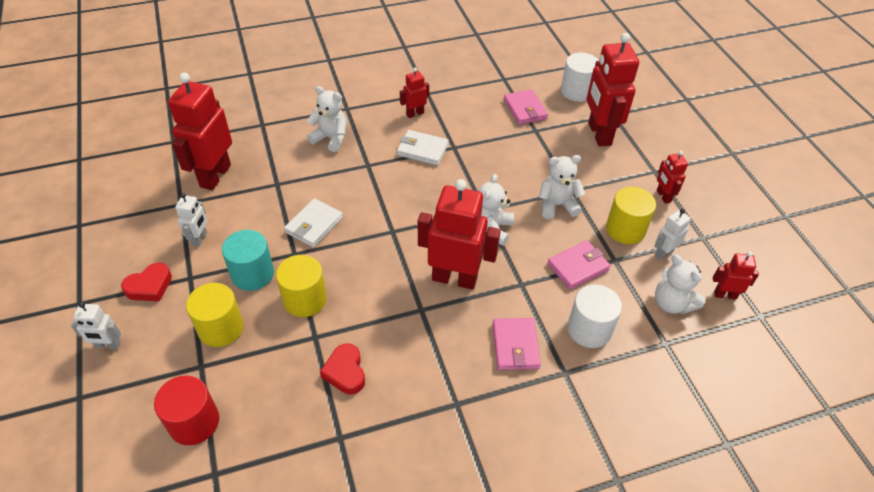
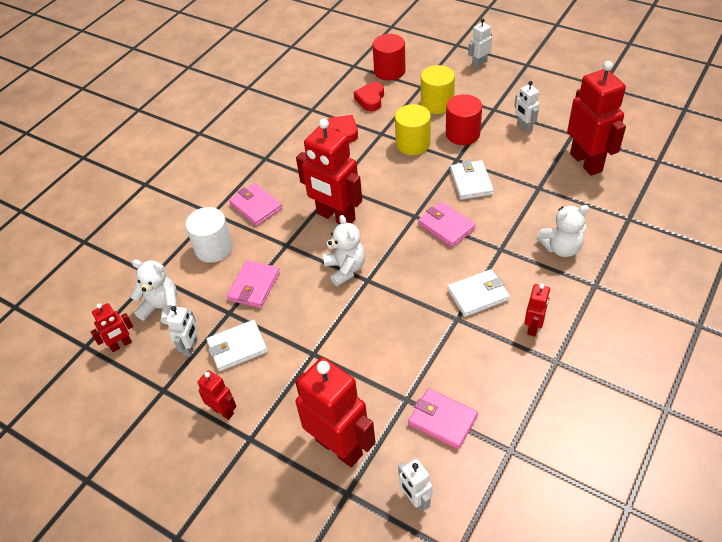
camera: 145 degrees right, 0 degrees up
(149, 286) = (506, 92): red heart -> red heart (370, 99)
(252, 274) = (462, 134): turquoise cylinder -> red cylinder
(381, 205) = (446, 226): none -> pink wallet
(454, 278) = (335, 217): red robot -> red robot turned 60 degrees clockwise
(557, 205) = (313, 328): white teddy bear -> none
(577, 91) = (415, 499): white cylinder -> white robot
(625, 229) = (237, 347): yellow cylinder -> white wallet

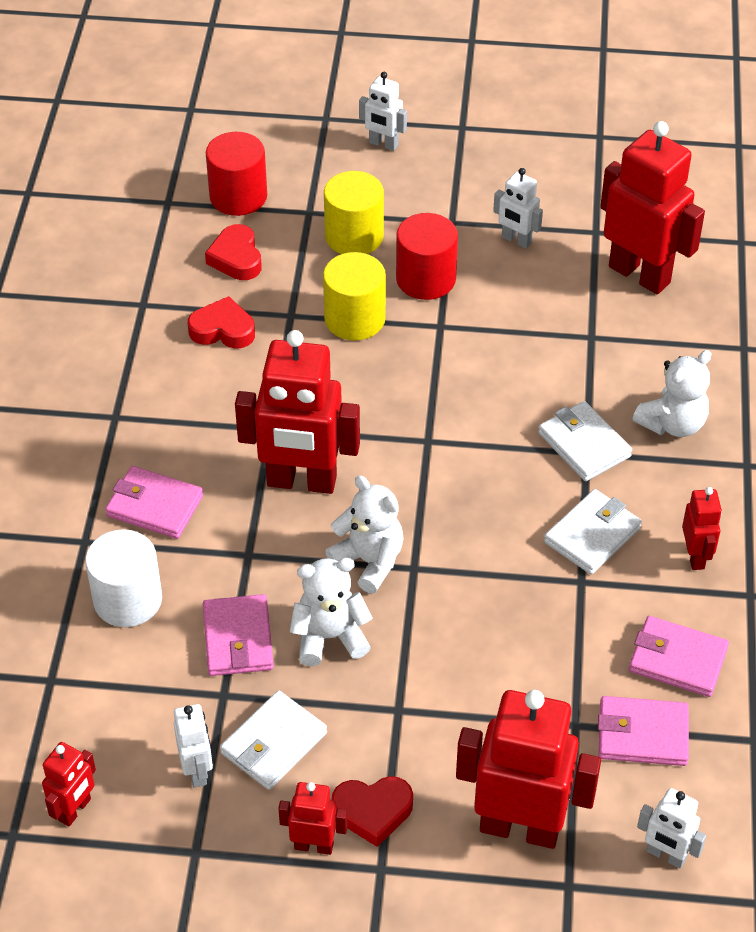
camera: 30 degrees left, 0 degrees up
(162, 308) = (105, 727): white teddy bear -> white teddy bear (329, 637)
(265, 405) = (372, 812): none -> red heart
(446, 226) = (486, 443): pink wallet -> pink wallet (677, 659)
(471, 182) = (484, 358): white wallet -> white wallet (584, 445)
(479, 63) = (383, 144): white robot -> white robot turned 90 degrees counterclockwise

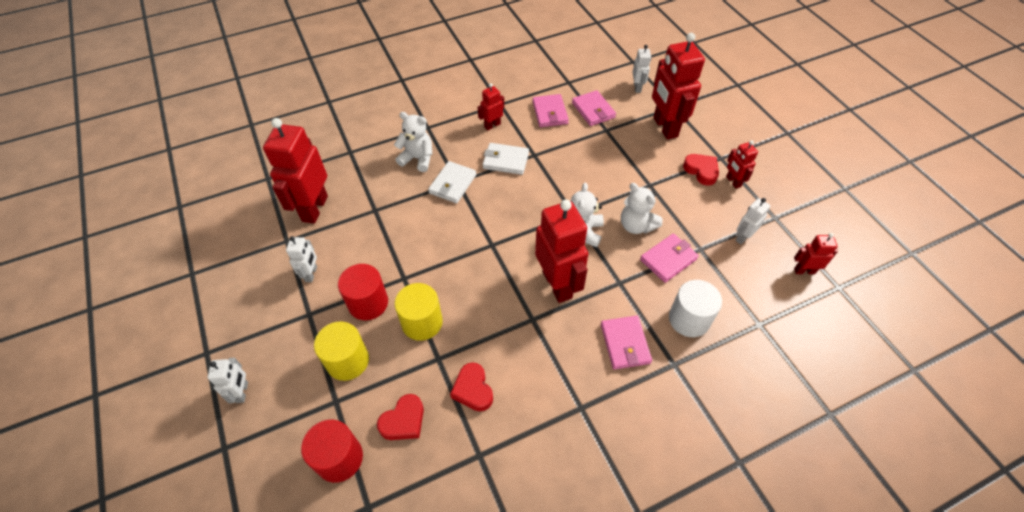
camera: 120 degrees left, 5 degrees up
(273, 743) = (704, 218): white wallet -> none

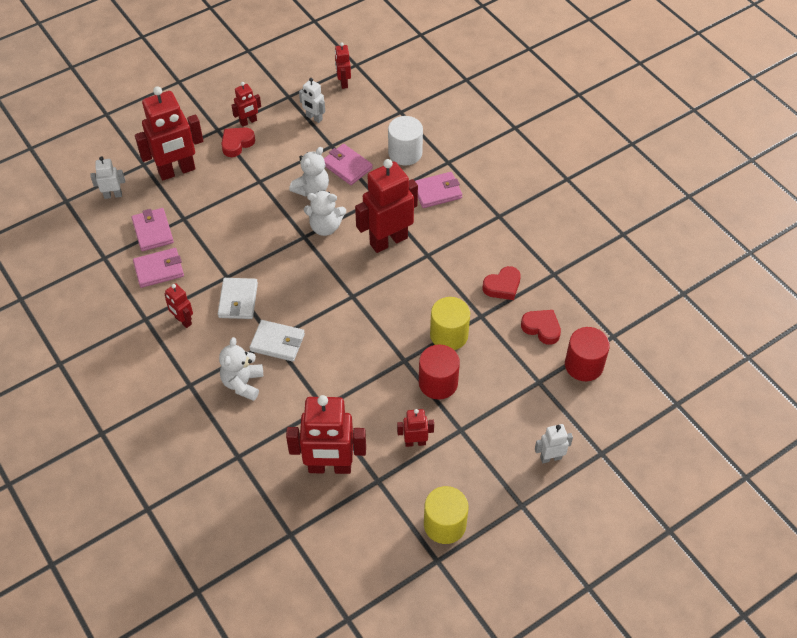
camera: 100 degrees left, 0 degrees up
(311, 274) = (415, 442): white robot -> red robot
(347, 361) = (500, 383): yellow cylinder -> yellow cylinder (445, 524)
(593, 110) = (153, 231): pink wallet -> pink wallet turned 75 degrees counterclockwise

